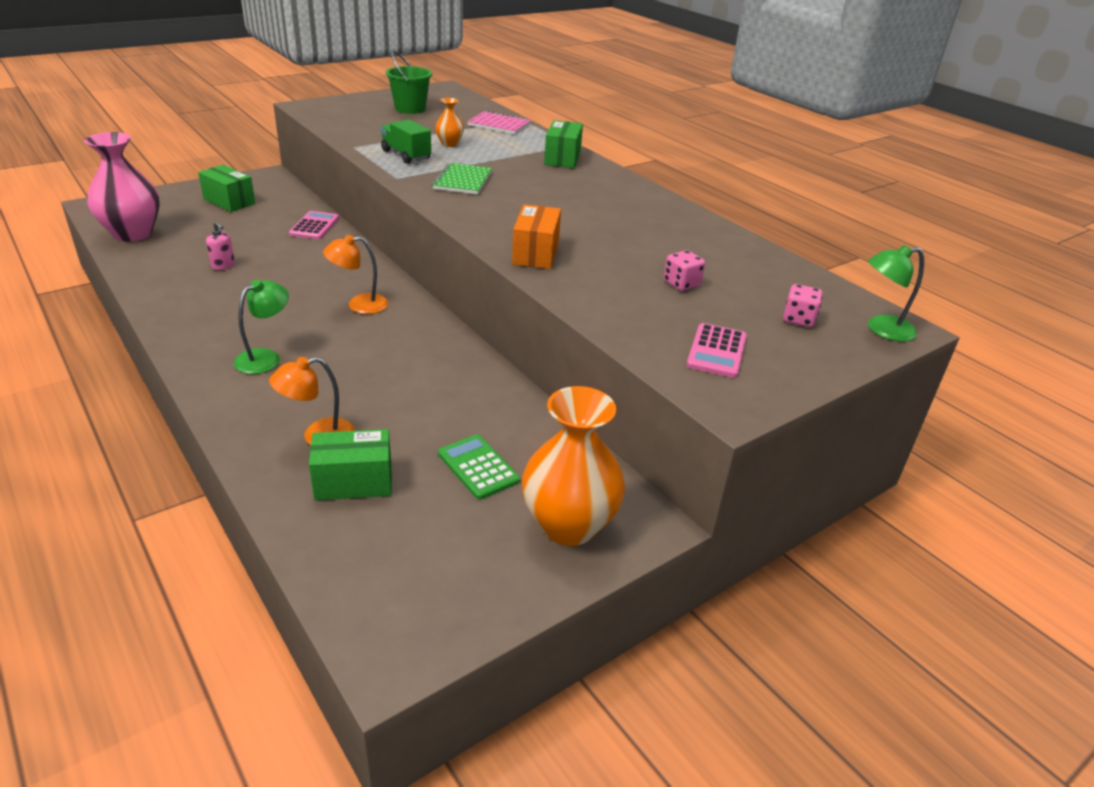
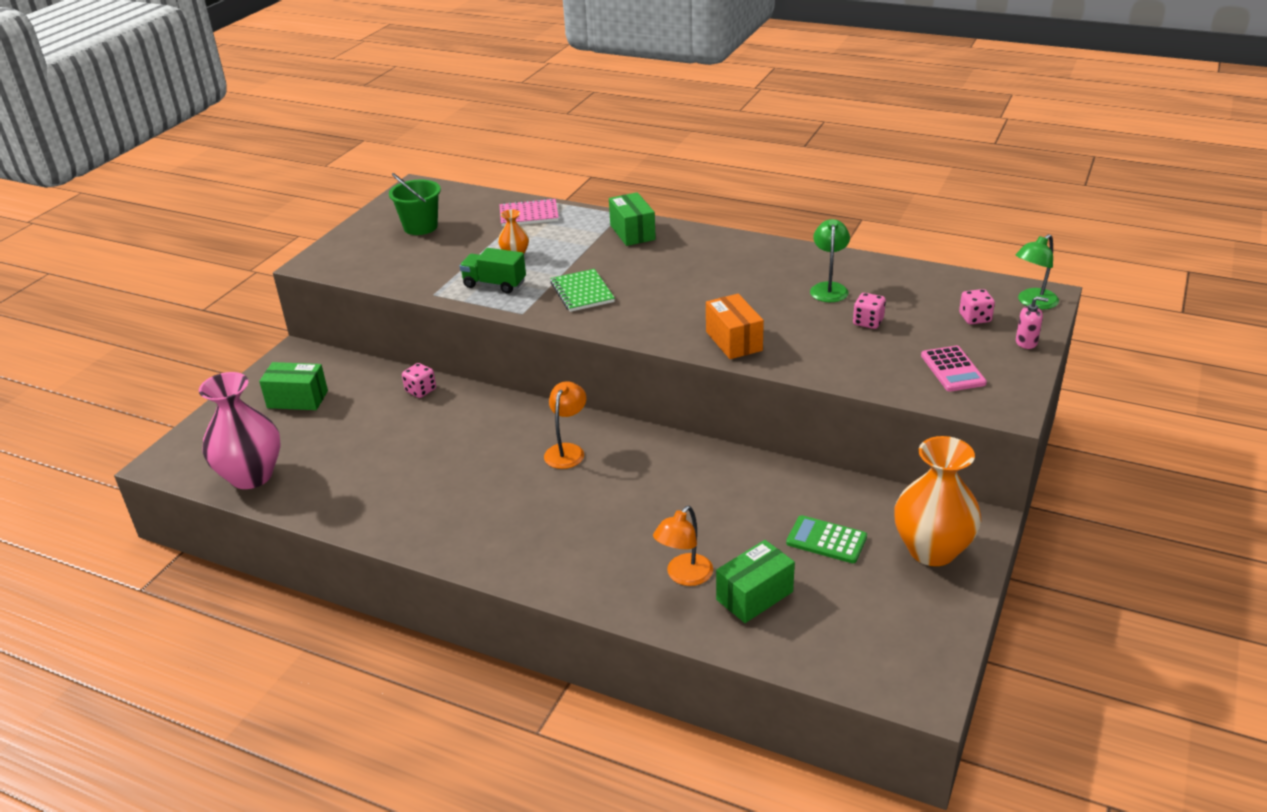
camera: 25 degrees left, 0 degrees up
(223, 265) = (392, 468): pink soap dispenser -> pink soap dispenser (1026, 342)
(265, 357) = (553, 534): green lamp -> green lamp (829, 288)
(314, 226) = (421, 390): pink calculator -> pink dice
(359, 305) = (567, 451): orange lamp -> orange lamp turned 150 degrees clockwise

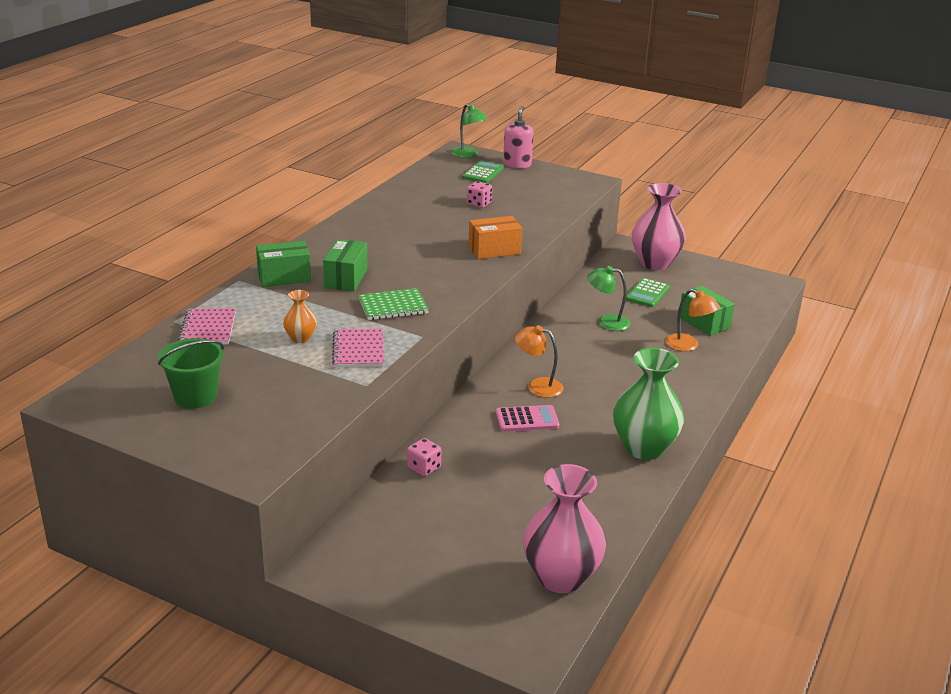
camera: 90 degrees left, 5 degrees down
(297, 399) = (419, 556): green box -> green box (346, 278)
(446, 530) = (644, 448): none -> green vase
(494, 284) = (358, 350): green truck -> pink notebook
(829, 288) = (424, 210): green lamp -> green lamp (606, 322)
(932, 550) = (654, 263): orange vase -> pink vase
(952, 369) = (546, 188): pink calculator -> pink calculator (527, 419)
(975, 318) = (483, 173): pink dice -> green calculator
(1026, 342) = (517, 164): pink soap dispenser -> pink soap dispenser, size x1.60

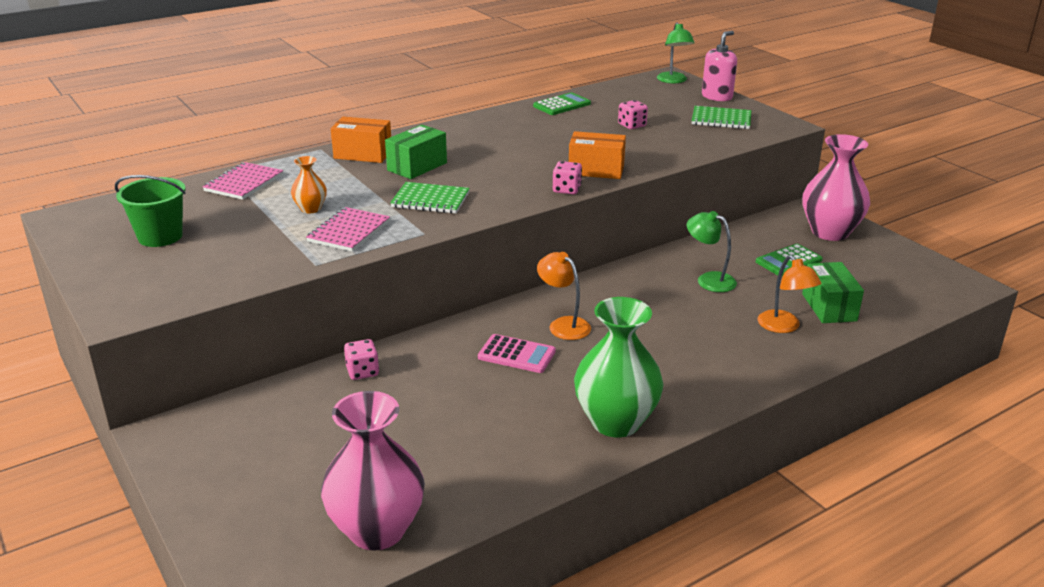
camera: 30 degrees right, 0 degrees up
(284, 277) = (363, 154): green box -> orange box
(483, 173) = (670, 99): green calculator -> green calculator (562, 105)
(490, 272) = (566, 189): none -> pink dice
(541, 185) = (721, 119): none -> green notebook

